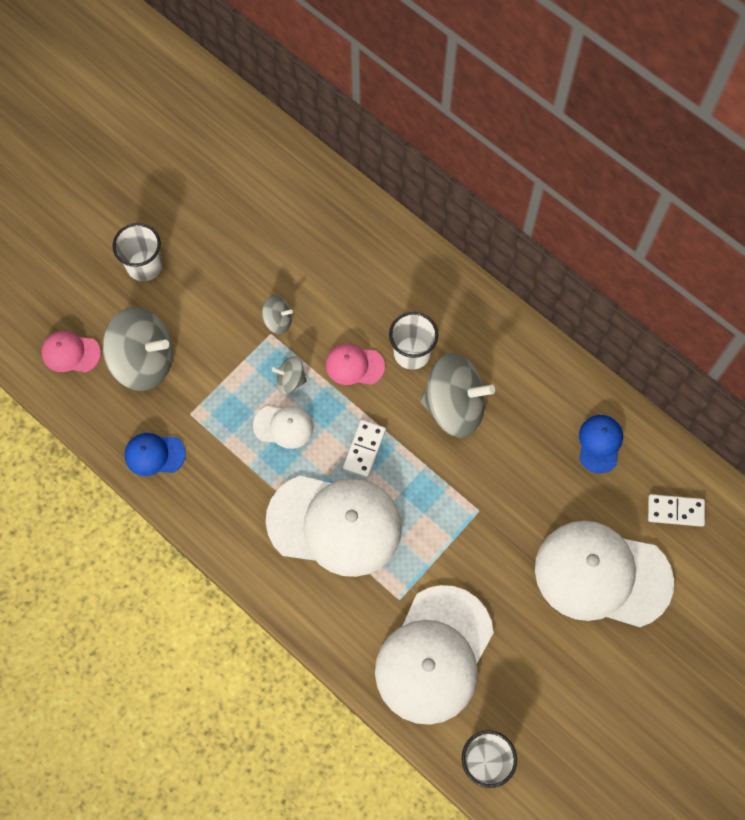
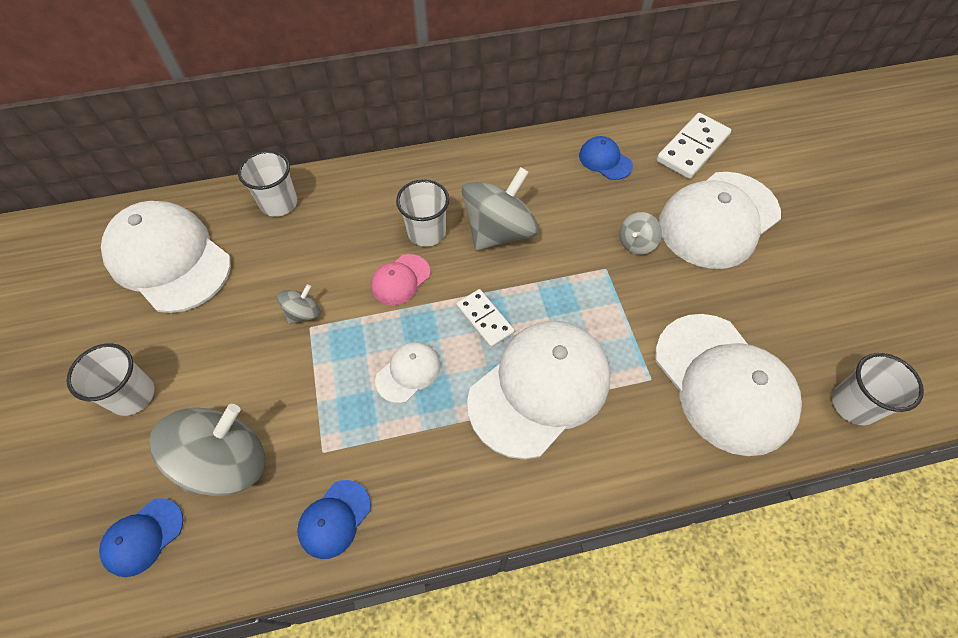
camera: 55 degrees left, 10 degrees down
(71, 353) = (143, 537): pink cap -> blue cap
(253, 194) = (169, 259): none -> white cap
(290, 380) = (369, 339): grey spinning top -> grey spinning top (636, 243)
(357, 225) = (279, 203): none -> white cup
(675, 511) = (692, 148): white domino -> white domino, size x1.58

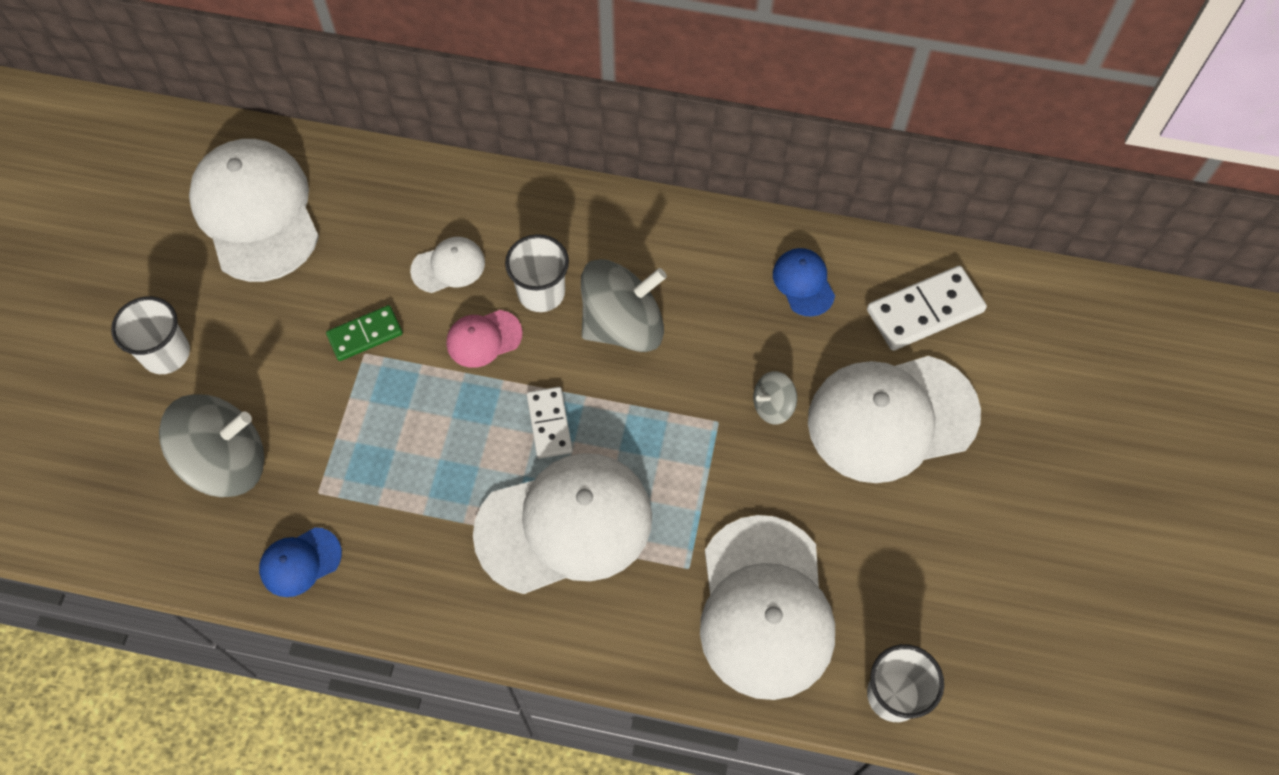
camera: 25 degrees right, 5 degrees up
(143, 537) = (126, 499): blue cap -> none
(279, 203) = (397, 189): white cup -> none
(303, 313) = (365, 335): grey spinning top -> green domino
(408, 372) = (440, 448): white cap -> white cap (448, 266)

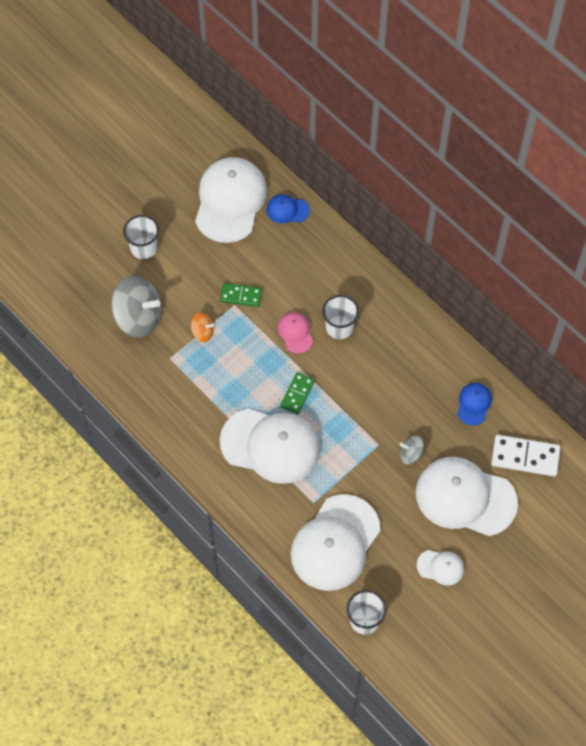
camera: 35 degrees right, 0 degrees up
(300, 562) = (141, 385): blue cap -> blue cap (287, 210)
(343, 422) = (202, 332): none -> orange spinning top
(448, 266) = (303, 286): white cap -> white cap (440, 567)
(483, 338) = (295, 333): pink cap -> pink cap turned 60 degrees clockwise
(549, 424) = (297, 394): white domino -> green domino
(623, 325) = (367, 368): grey spinning top -> none

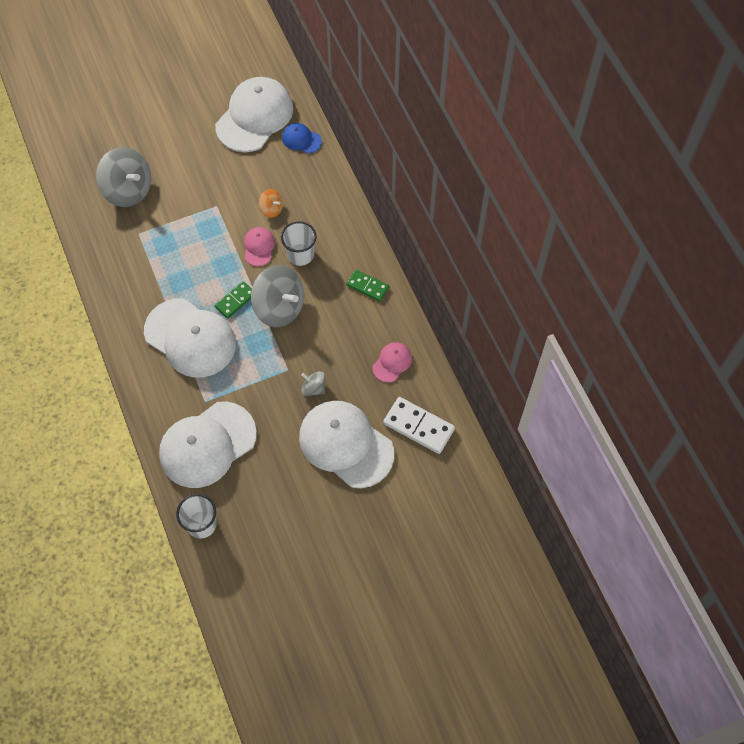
camera: 20 degrees right, 0 degrees up
(144, 248) = (161, 133): white cup -> none
(202, 332) = (177, 220): orange spinning top -> orange spinning top (271, 209)
(241, 296) = (225, 200): green domino -> green domino (367, 286)
(343, 386) = (279, 307): none -> grey spinning top
(440, 567) = (293, 500): white cap -> none
(474, 404) = (392, 362): blue cap -> pink cap

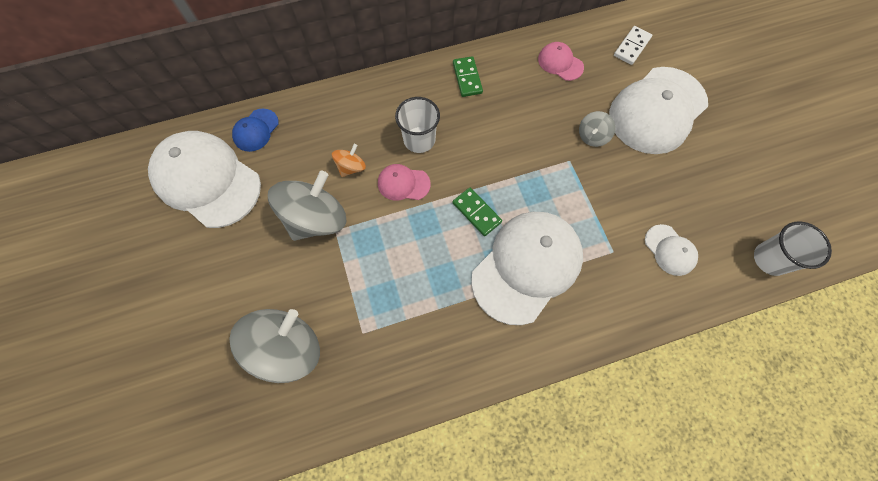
camera: 85 degrees left, 5 degrees up
(207, 445) = (670, 250): white cap -> white cap, size x0.46
(279, 307) = (488, 165): grey spinning top -> grey spinning top (316, 219)
(367, 286) = (467, 78): green domino -> green domino turned 45 degrees counterclockwise
(418, 426) = (631, 47): white domino -> white domino, size x0.63

